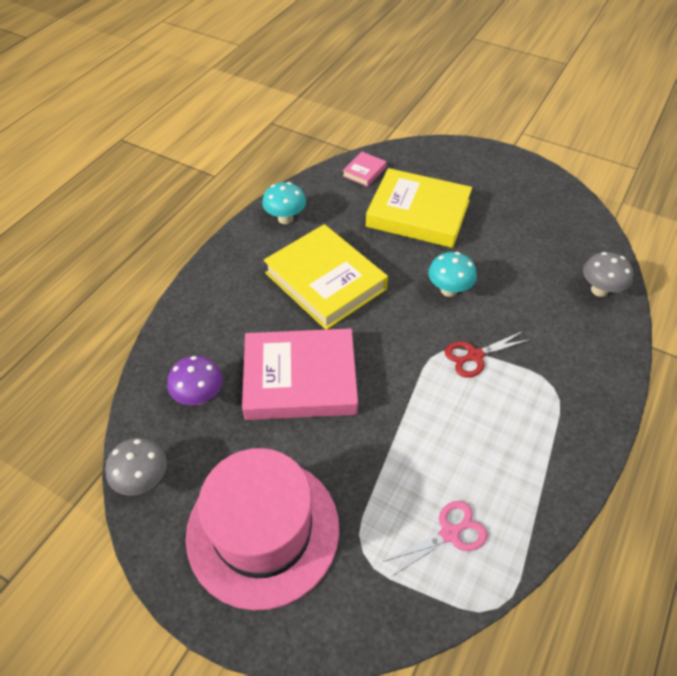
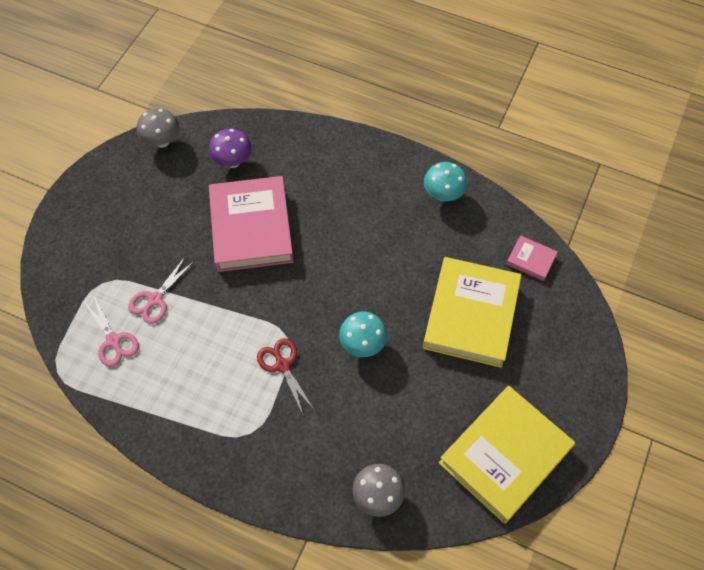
camera: 85 degrees right, 10 degrees up
(263, 530) = (122, 218): pink hat -> none
(325, 281) = (363, 236): yellow book -> yellow book (505, 456)
(391, 484) = (155, 299): none -> pink scissors

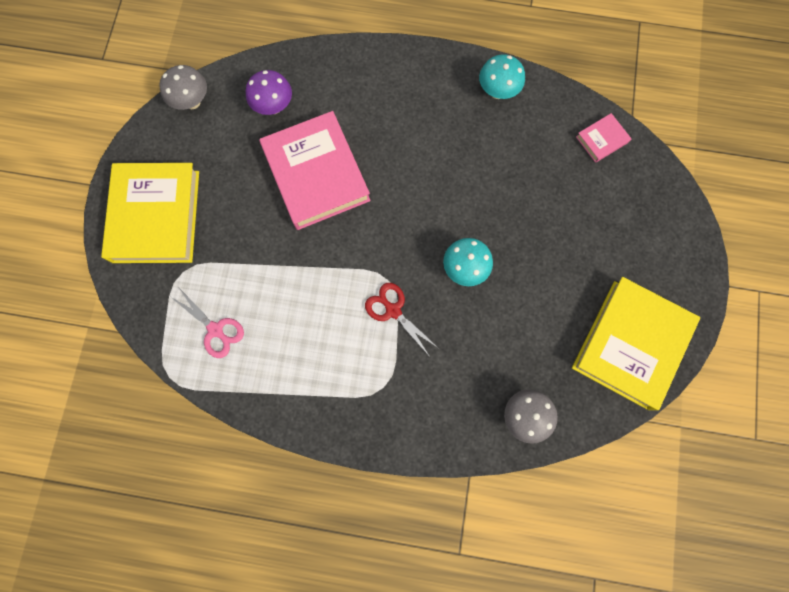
camera: 15 degrees left, 15 degrees up
(155, 299) = (243, 275): pink scissors -> none
(471, 315) = (560, 211): yellow book -> yellow book (156, 216)
(531, 260) = (601, 140): pink book -> pink book turned 45 degrees counterclockwise

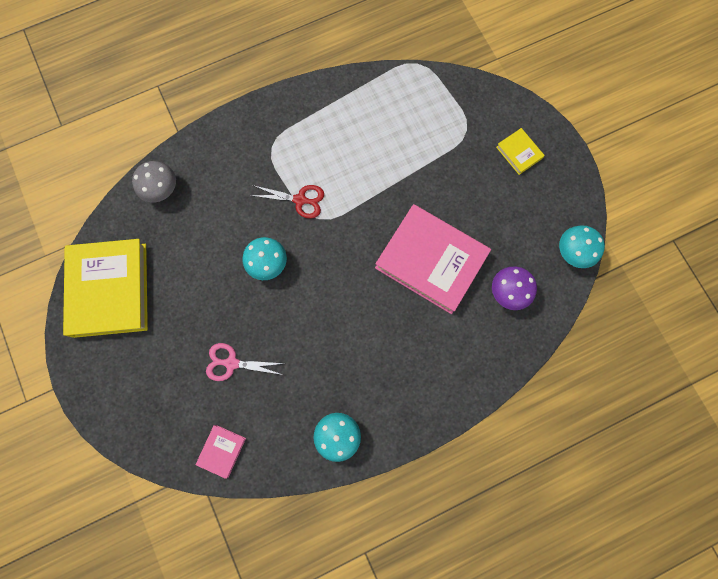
camera: 145 degrees right, 0 degrees up
(156, 216) = (519, 153): yellow book -> yellow book, size x0.43
(192, 102) = (572, 253): grey mushroom -> turquoise mushroom
(216, 330) = (412, 109): pink scissors -> pink scissors (231, 363)

